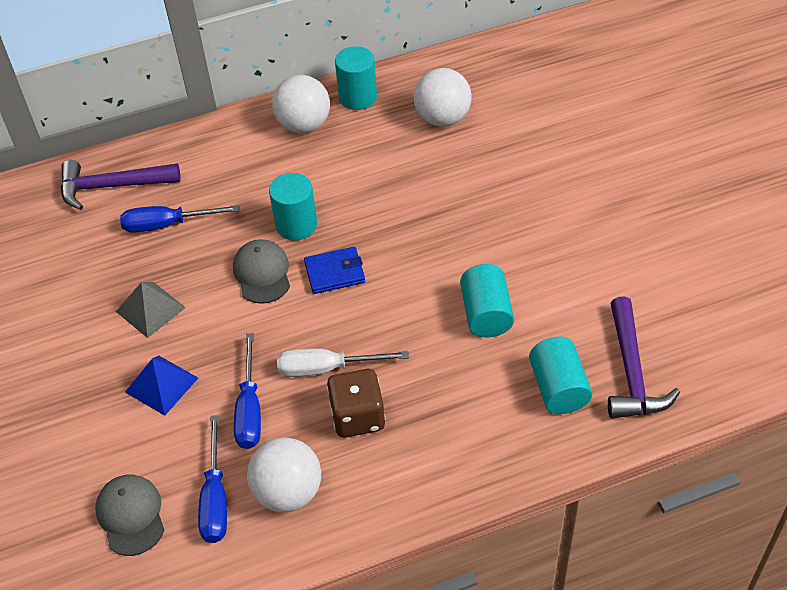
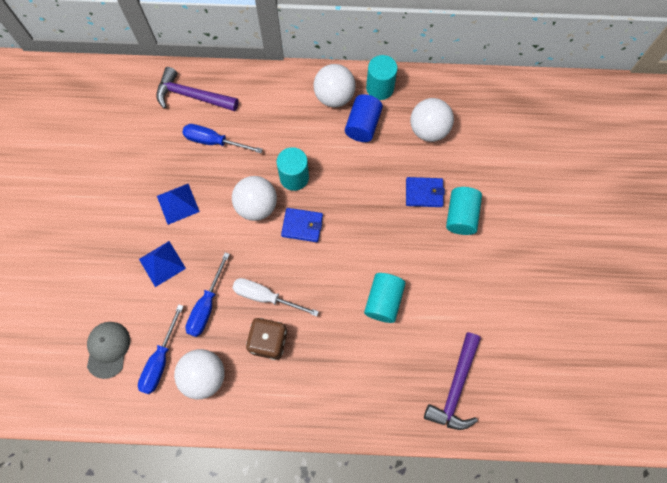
camera: 20 degrees right, 20 degrees up
(150, 309) = (178, 203): grey pyramid -> blue pyramid
(262, 273) = (257, 206): grey cap -> white ball
(357, 141) = (363, 125): none -> blue cylinder
(473, 183) = (424, 193): none -> blue wallet
(558, 388) = (402, 378): turquoise cylinder -> turquoise cylinder (461, 216)

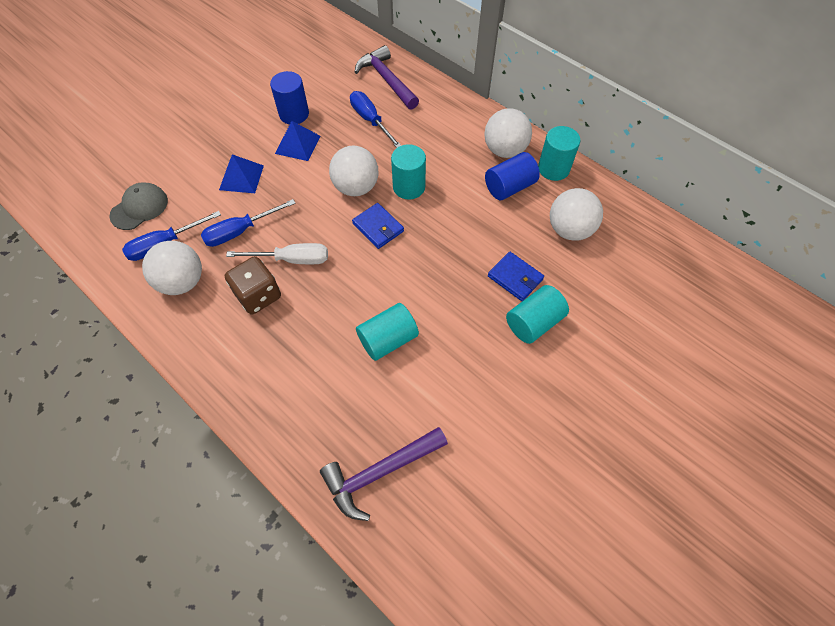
camera: 40 degrees right, 10 degrees down
(148, 179) = (294, 114): none -> blue cylinder
(265, 297) = (292, 259): white screwdriver -> white screwdriver turned 120 degrees clockwise

